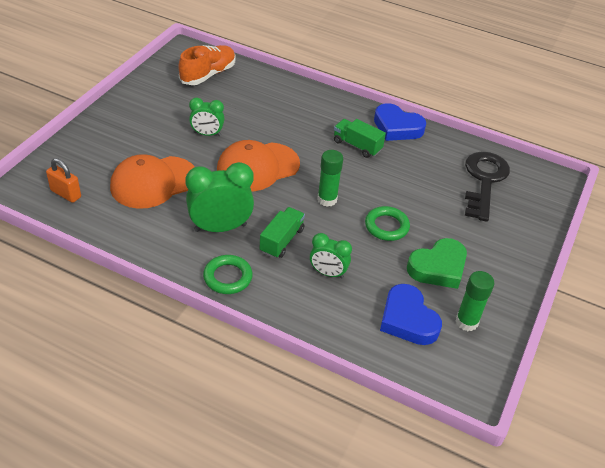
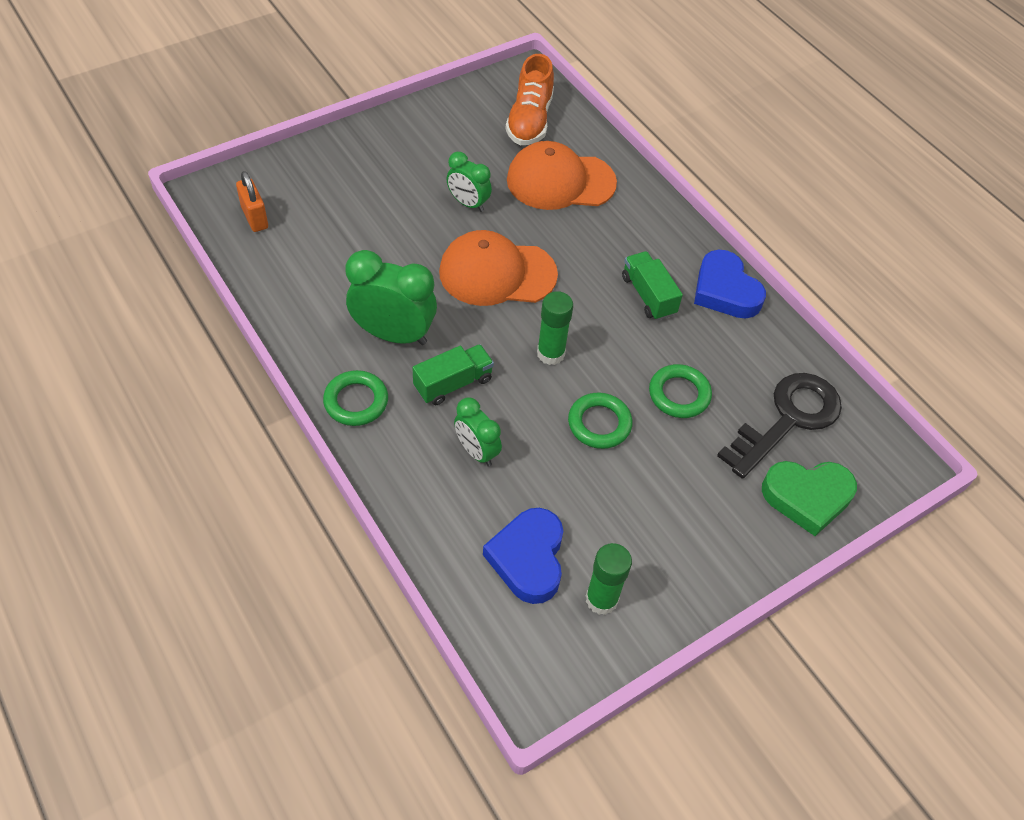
camera: 30 degrees right, 10 degrees up
(153, 182) = (360, 243): orange cap -> orange cap (560, 181)
(208, 74) = (529, 120): orange shoe -> orange shoe turned 120 degrees clockwise
(417, 192) = (679, 394): none -> green ring
(438, 267) = (623, 510): green heart -> green heart (807, 497)

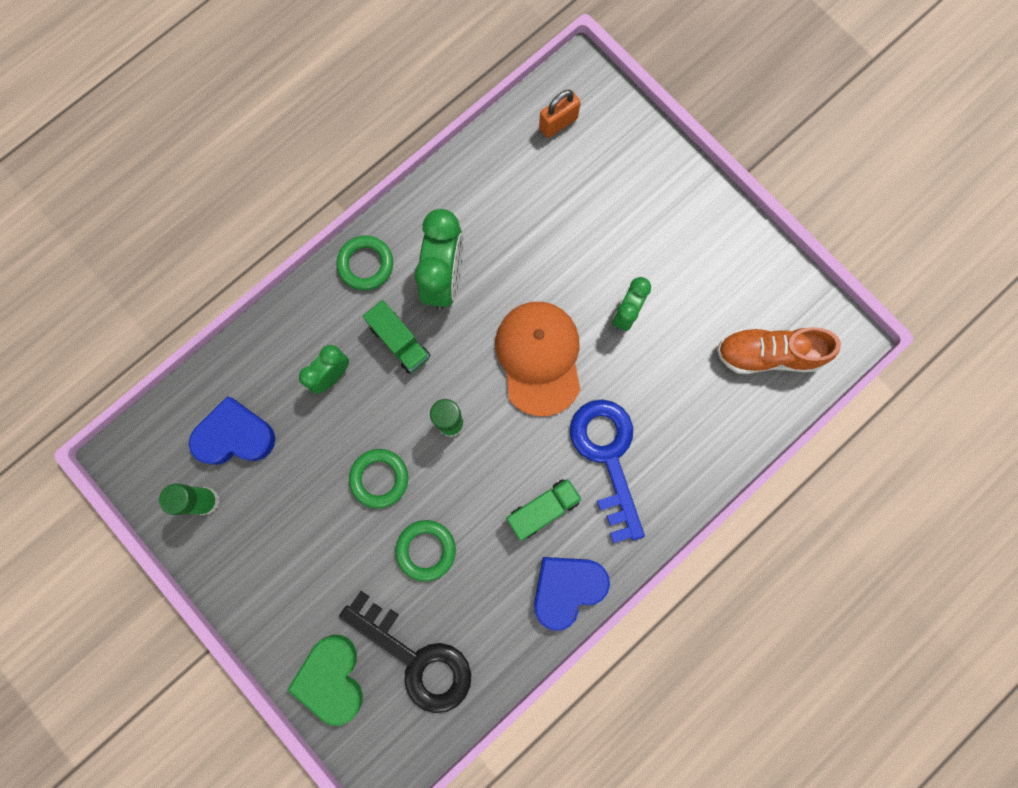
camera: 85 degrees right, 25 degrees up
(560, 181) = (682, 400): orange cap -> none
(605, 240) = (607, 457): none -> blue key

